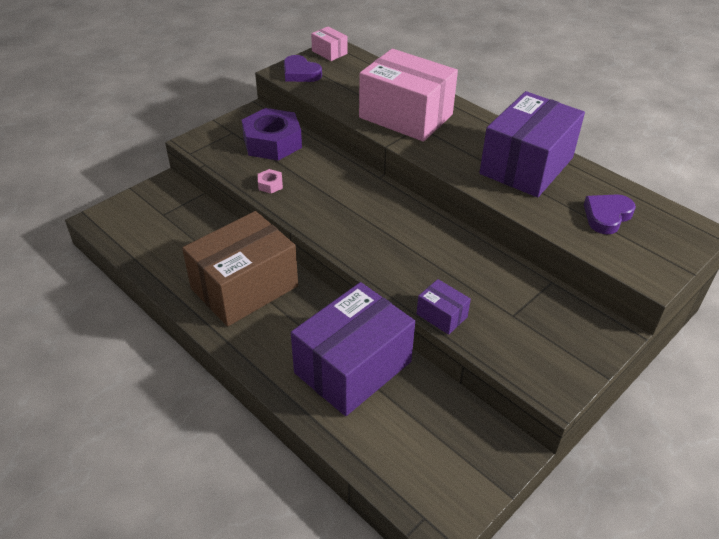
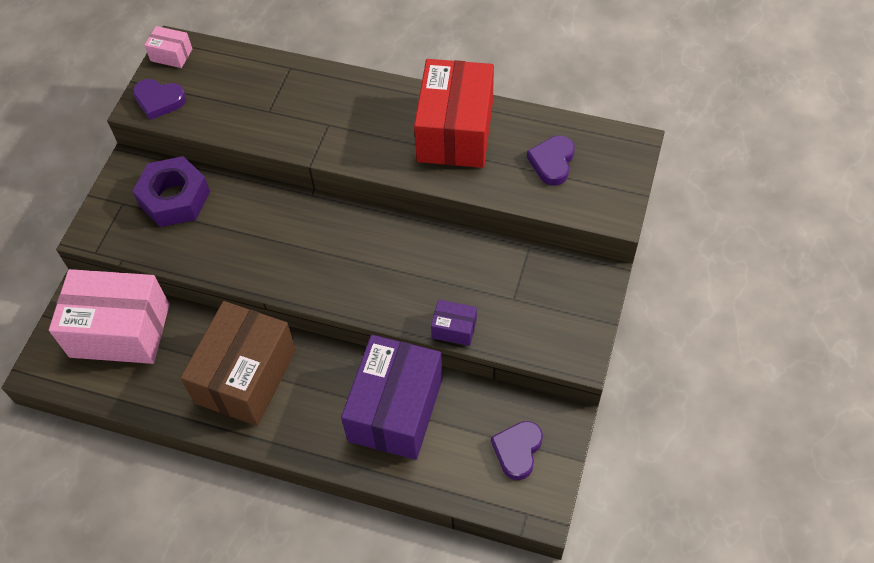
camera: 25 degrees left, 15 degrees up
(270, 185) = (208, 255): pink nut -> none
(406, 116) = (306, 116): pink box -> pink box (120, 330)
(448, 455) = (517, 450): none -> purple heart
(526, 166) = (455, 131): purple box -> red box

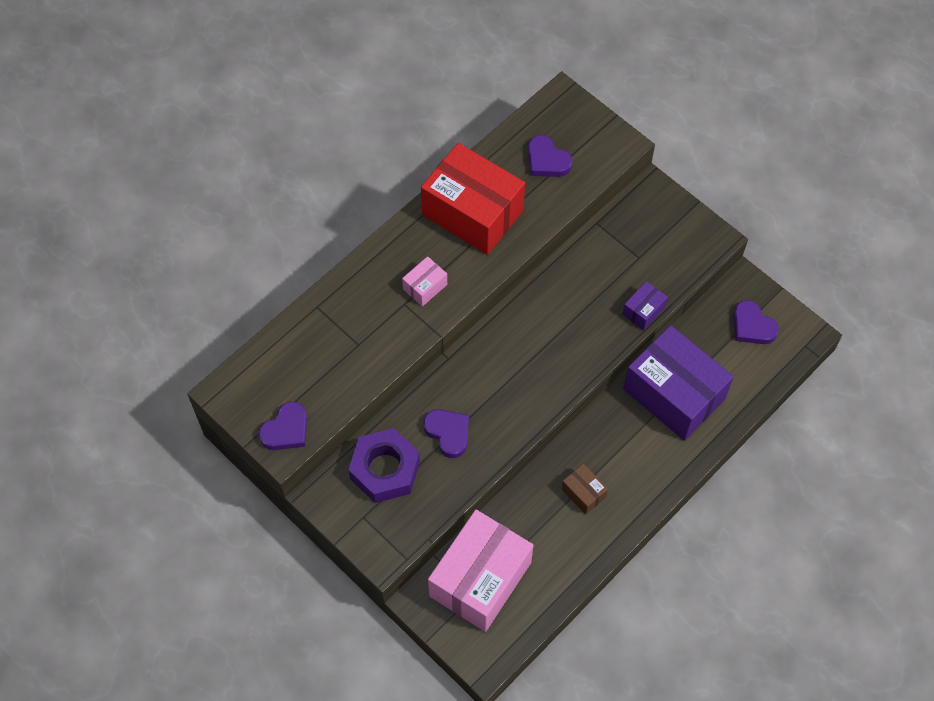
camera: 65 degrees left, 5 degrees up
(171, 55) = (233, 399): pink box -> pink box (425, 287)
(234, 228) = (448, 433): none -> purple heart
(246, 376) = (583, 493): brown box -> brown box, size x0.43

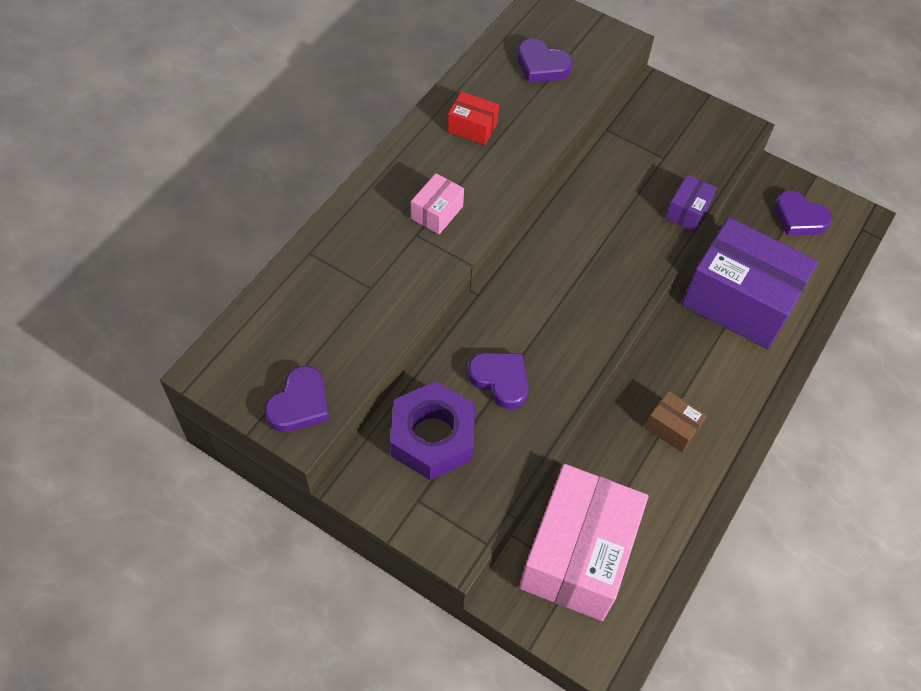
camera: 15 degrees left, 5 degrees down
(472, 213) = (472, 127): red box -> red box, size x0.43

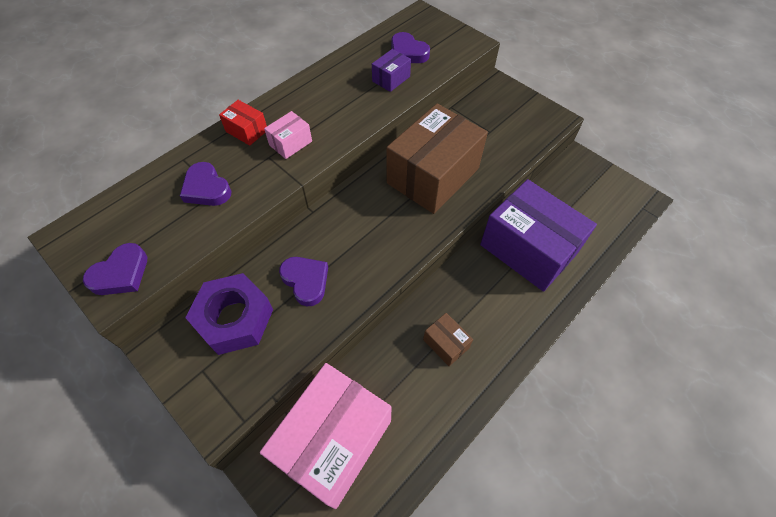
camera: 15 degrees right, 0 degrees up
(472, 127) = (341, 88): red box -> red box (247, 131)
(611, 227) = (433, 176): none -> brown box
(687, 211) = (497, 172): purple box -> purple box (391, 79)
(799, 218) = (592, 193): purple heart -> purple heart (206, 188)

